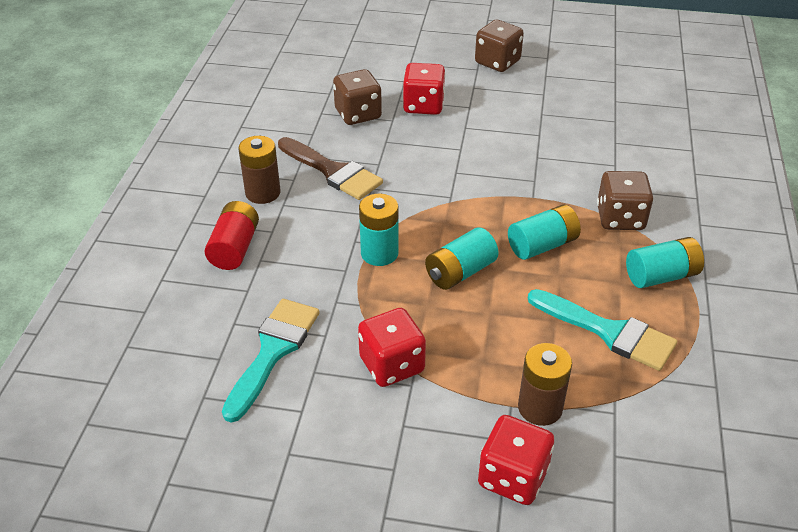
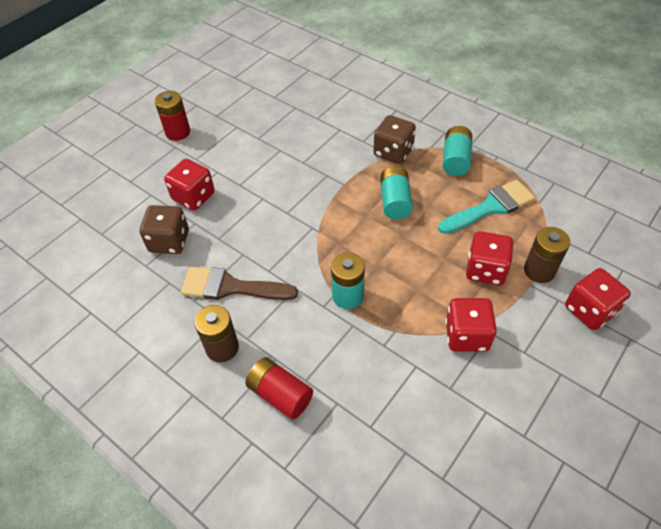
camera: 60 degrees left, 10 degrees up
(273, 351) = (416, 408): turquoise brush -> none
(333, 171) = (231, 287): brown brush -> brown brush turned 150 degrees counterclockwise
(460, 272) = (396, 257): turquoise battery -> none
(497, 62) = (178, 132): brown dice -> red battery
(500, 355) = (485, 270): none -> red dice

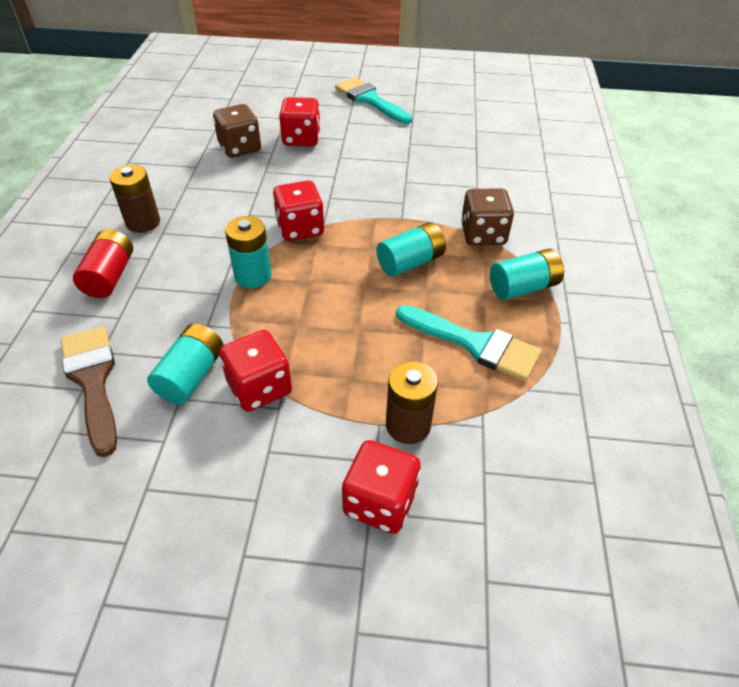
camera: 55 degrees right, 5 degrees down
(178, 132) = (370, 100): red battery -> turquoise brush
(231, 287) = (213, 200): brown brush -> brown brush (93, 381)
(432, 373) = (191, 376): none -> turquoise battery
(485, 270) = (369, 372): red dice -> red dice (300, 228)

